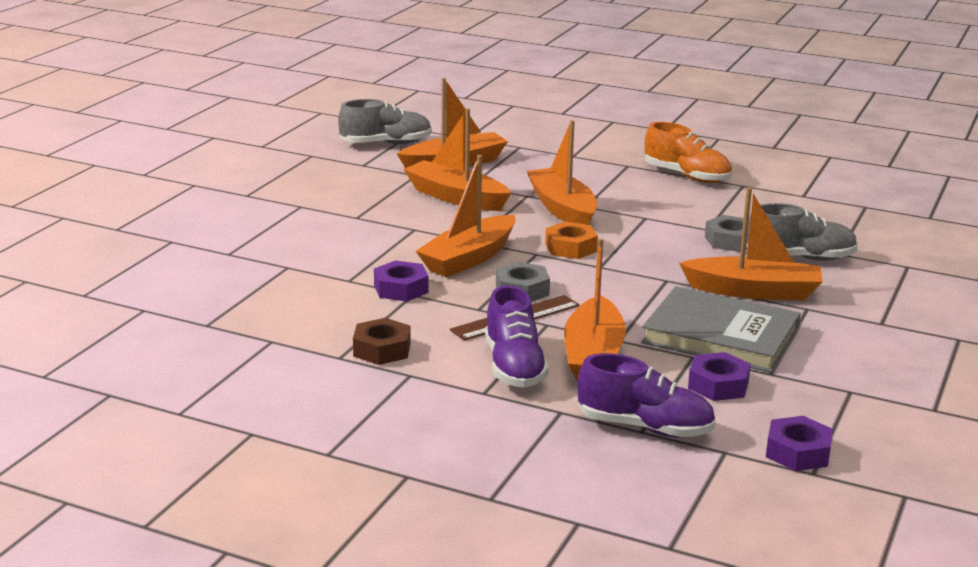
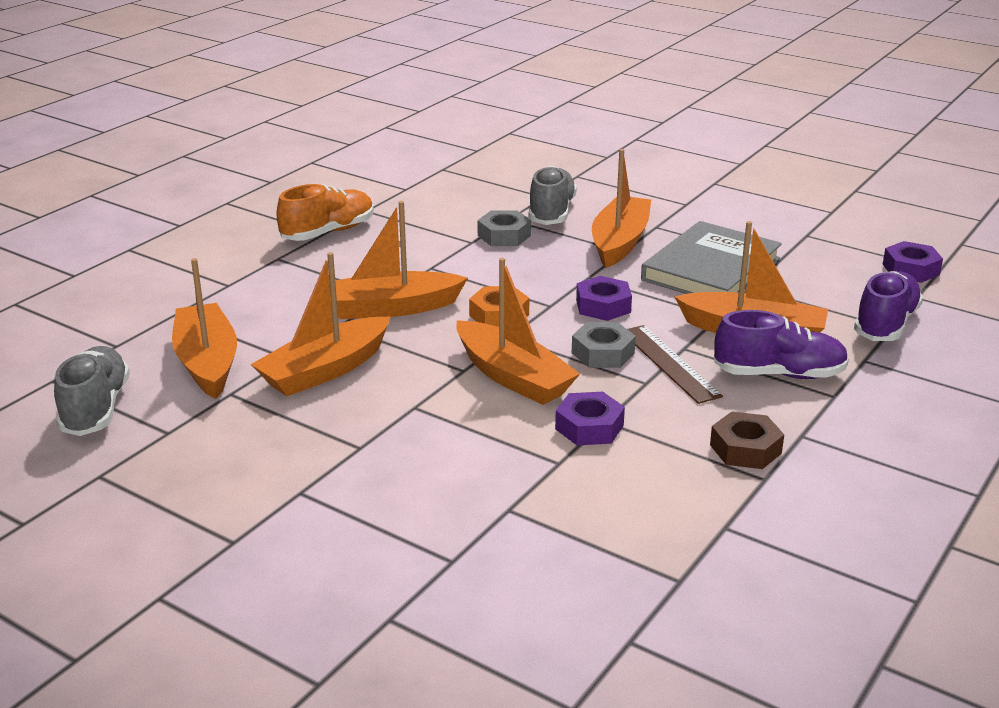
camera: 80 degrees left, 5 degrees up
(718, 385) = (804, 283): purple nut -> purple nut (603, 306)

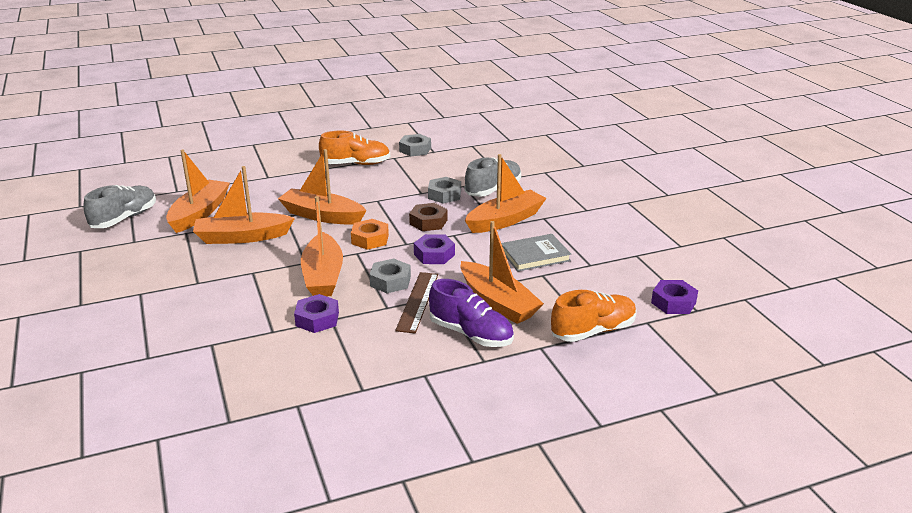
camera: 35 degrees right, 0 degrees up
(378, 193) = (415, 149): none -> grey nut
(711, 269) = (535, 255): grey book -> grey book, size x0.64
(745, 449) = (379, 368): brown nut -> brown nut (428, 222)
(885, 324) = (593, 331): purple shoe -> orange shoe

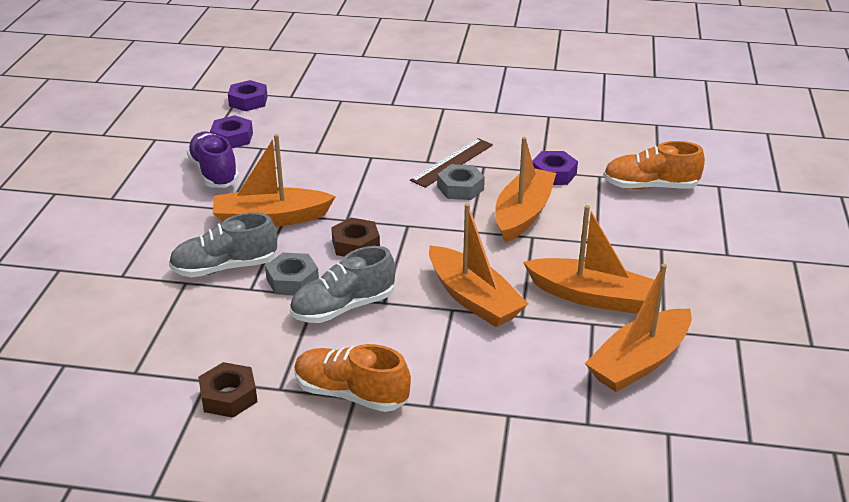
camera: 150 degrees left, 5 degrees up
(124, 218) = (754, 390): grey shoe -> grey shoe (343, 307)
(370, 239) = (442, 243): orange nut -> none
(415, 149) = (229, 396): grey nut -> brown nut
(434, 254) = (391, 202): purple nut -> purple nut (232, 138)
(471, 334) = (433, 126): purple shoe -> purple shoe (214, 173)
(498, 302) = (384, 141): orange boat -> none
(535, 255) = (297, 171): grey book -> none
(593, 331) = (339, 102): orange shoe -> orange shoe (650, 186)

